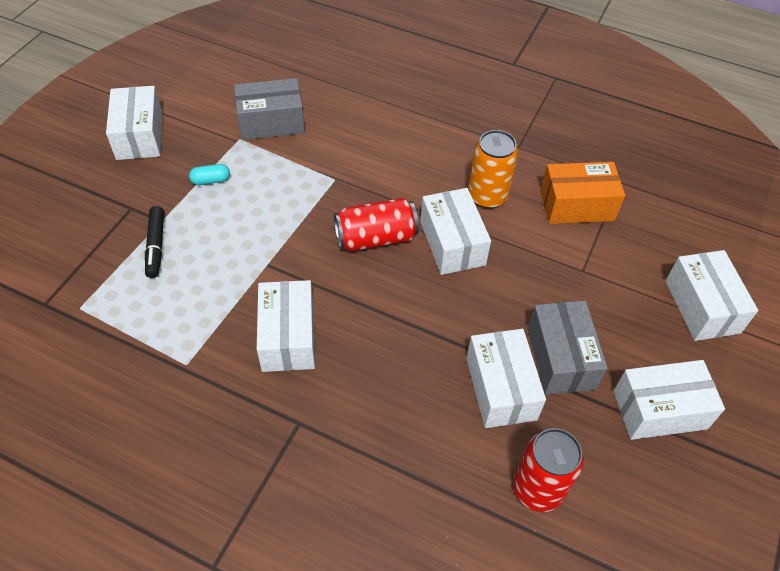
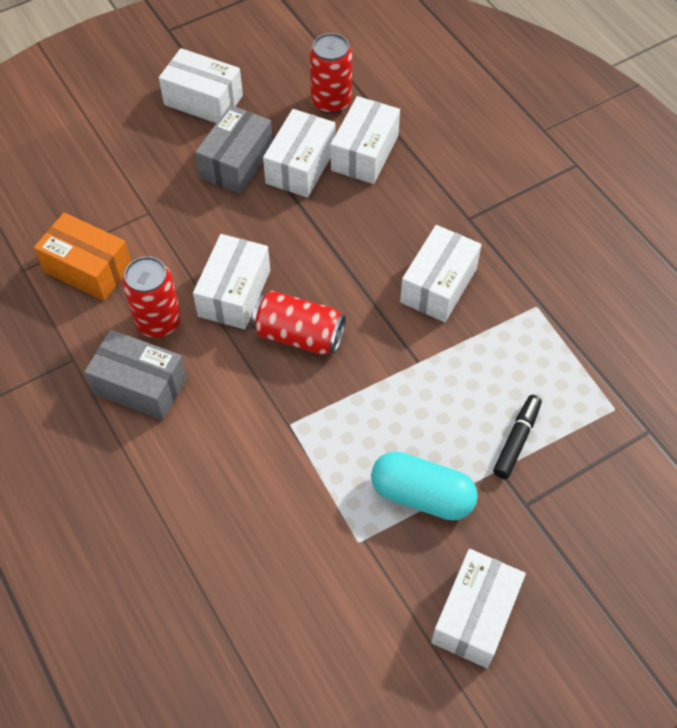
camera: 145 degrees left, 5 degrees up
(211, 180) = (422, 495): turquoise capsule -> turquoise capsule, size x2.13
(271, 122) = (307, 547): grey box -> grey box (140, 385)
(487, 196) = (158, 322): orange can -> red can
(702, 306) = (91, 141): white box -> white box (365, 153)

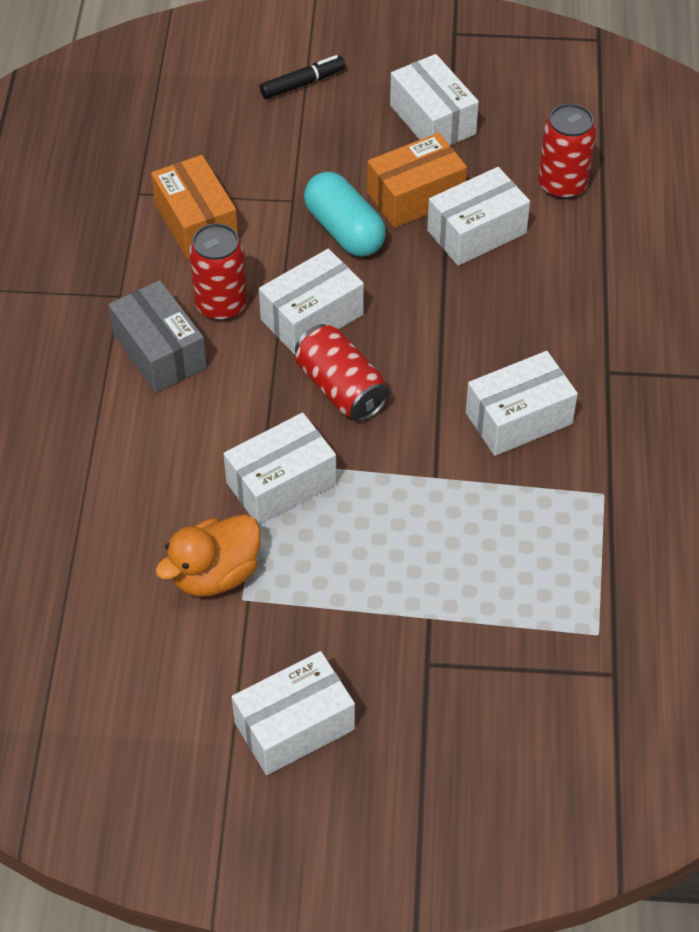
camera: 35 degrees right, 5 degrees down
(236, 162) = (415, 196): grey box -> orange box
(323, 535) = (215, 574): none -> orange duck
(365, 153) = (554, 252): white box -> white box (281, 483)
(422, 495) = (335, 595): turquoise capsule -> turquoise capsule (344, 230)
(516, 440) = (470, 602): black marker -> black marker (303, 83)

